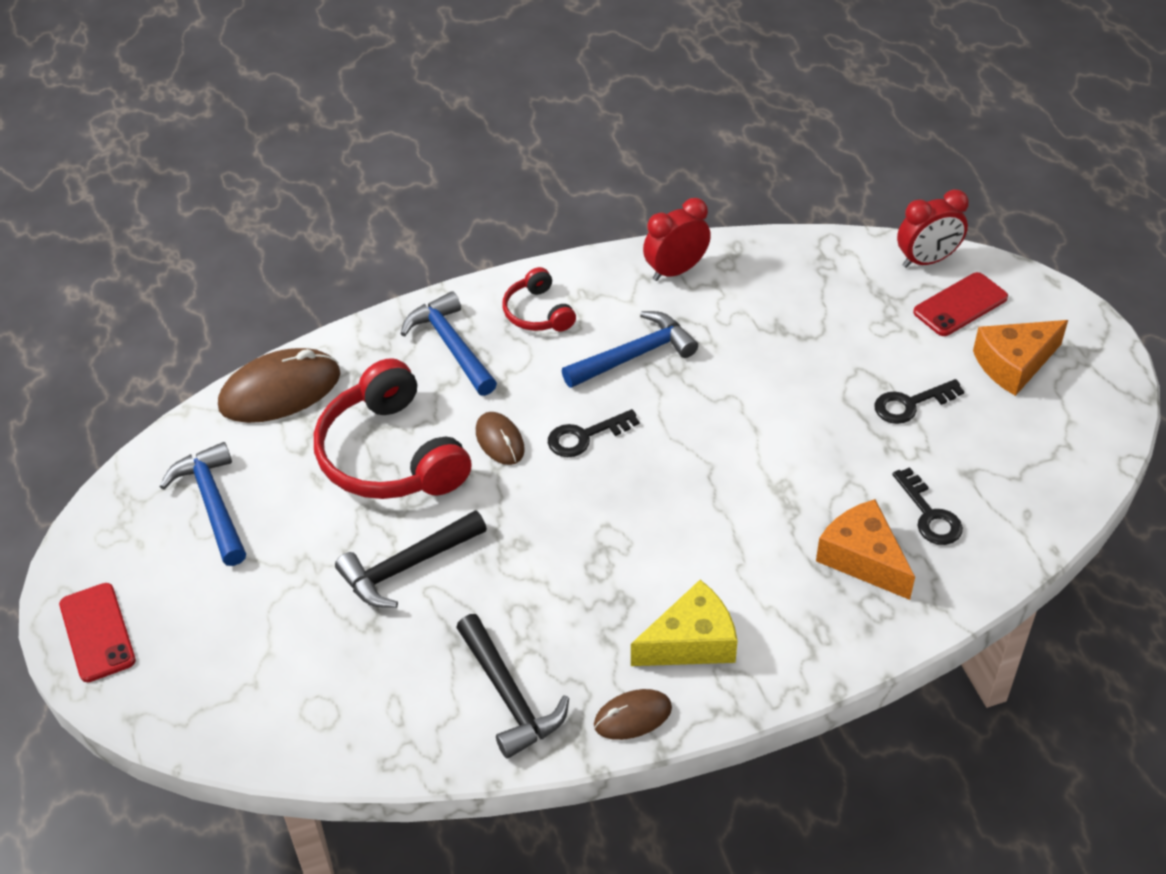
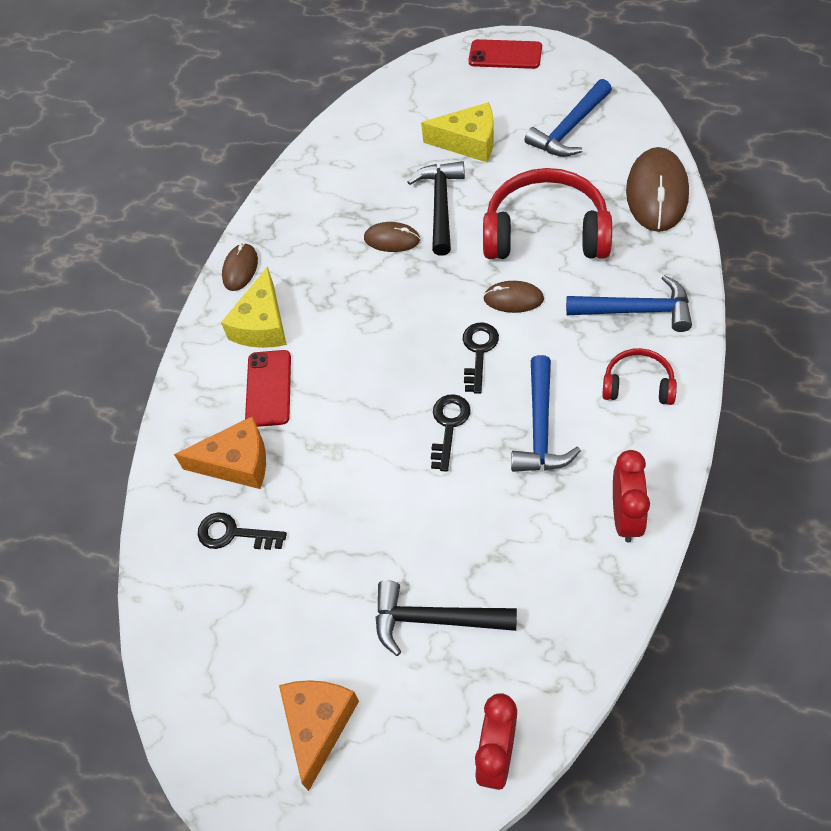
camera: 130 degrees right, 10 degrees up
(213, 504) = (570, 128): blue hammer -> blue hammer turned 120 degrees clockwise
(285, 591) = (468, 142): none -> yellow cheese
(487, 586) = (392, 239): none -> brown mouse
(509, 695) = (305, 217): black hammer -> black hammer (435, 620)
(910, 404) = (341, 600): black key -> black key (448, 426)
(960, 305) = (419, 737): red phone -> red phone (268, 388)

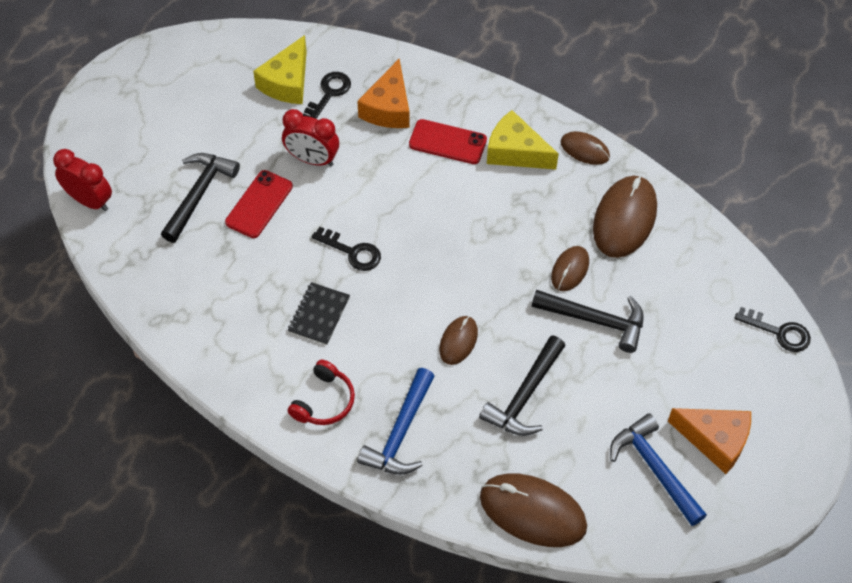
camera: 100 degrees right, 0 degrees up
(315, 216) = (624, 218): none -> brown mouse
(318, 725) = (164, 110): orange cheese -> orange cheese (715, 440)
(468, 142) = (672, 371): yellow cheese -> yellow cheese (287, 82)
(479, 352) = (414, 296): black key -> black key (779, 332)
(505, 55) = (794, 450): red phone -> red phone (259, 204)
(541, 427) = (319, 315): blue hammer -> black notebook
(546, 231) = (525, 395): red headphones -> black hammer
(626, 516) = (212, 342): red clock -> red clock (312, 159)

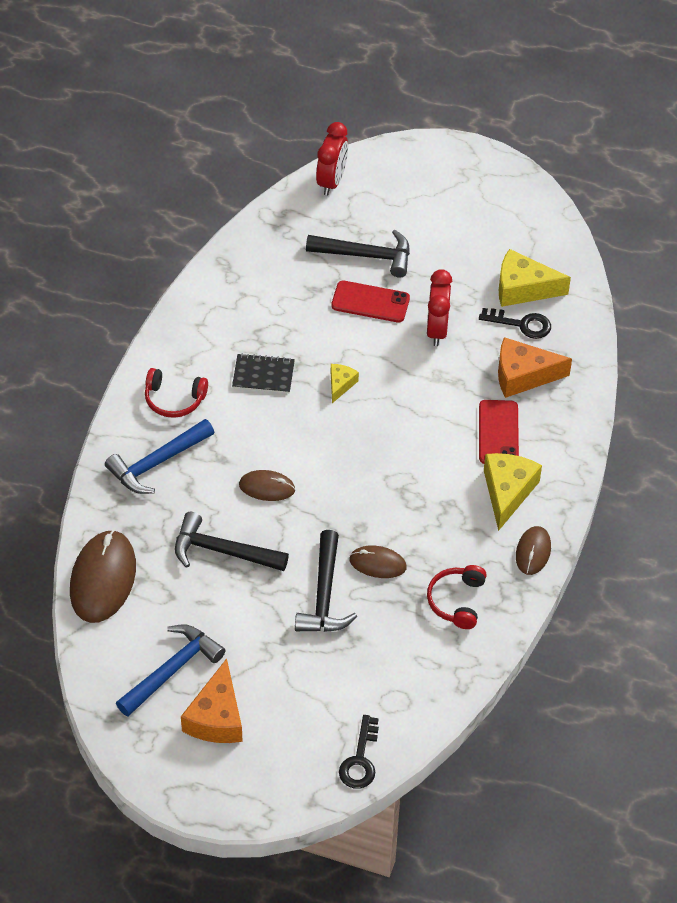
camera: 75 degrees right, 5 degrees down
(352, 252) = (340, 384): black key -> yellow cheese
(401, 432) = (157, 463): blue hammer -> blue hammer turned 45 degrees counterclockwise
(624, 218) = (456, 601): brown mouse -> red headphones

